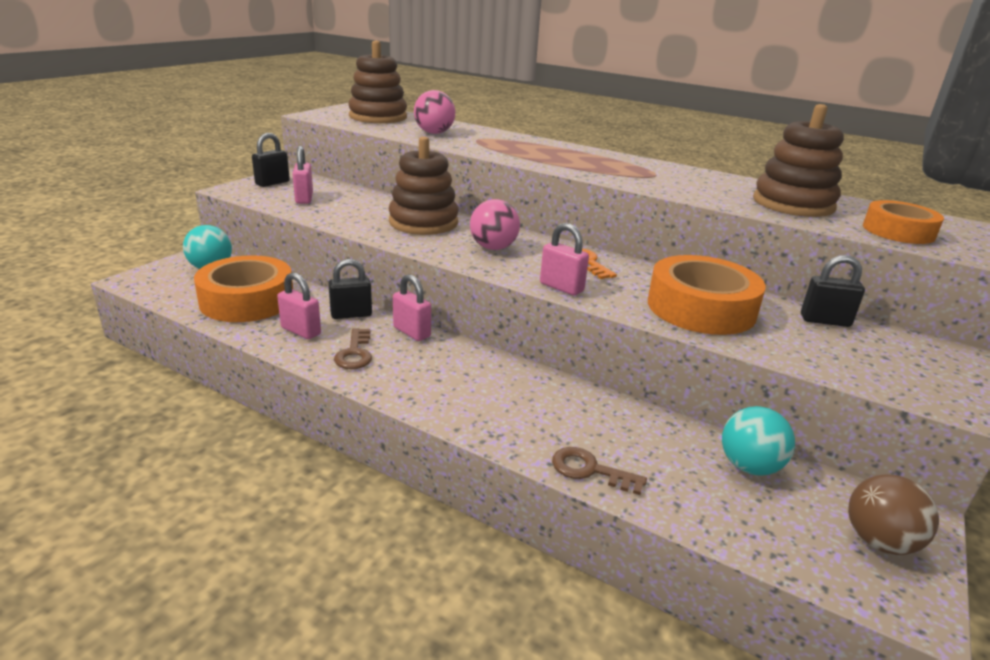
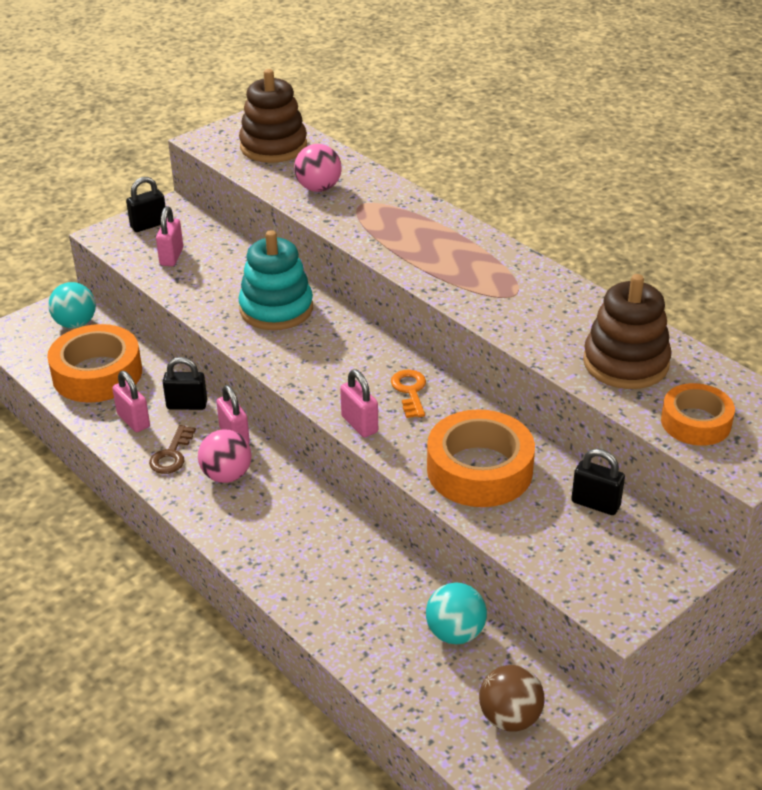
camera: 20 degrees right, 10 degrees up
(423, 222) = (276, 309): brown stacking toy -> turquoise stacking toy
(493, 248) = (327, 358): pink ball -> pink ball (226, 475)
(590, 470) = (313, 610): brown key -> none

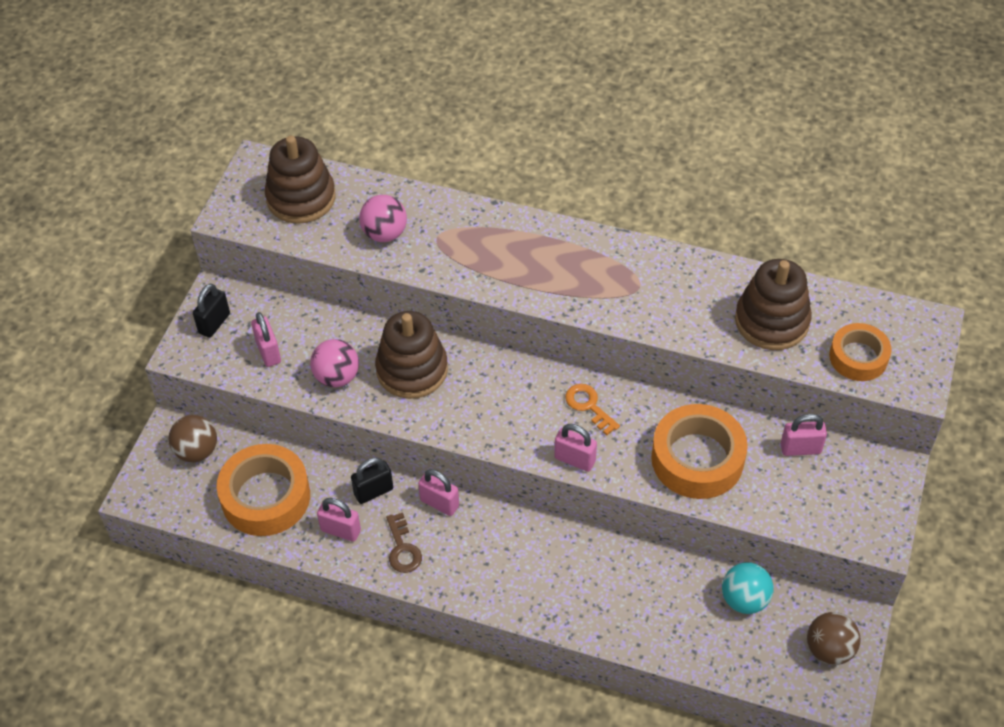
camera: 30 degrees left, 15 degrees up
(75, 323) = (197, 451): turquoise ball -> brown ball
(226, 475) = (465, 546): pink ball -> pink ball (337, 377)
(276, 309) = (412, 370): turquoise stacking toy -> brown stacking toy
(595, 504) = (800, 449): black padlock -> pink padlock

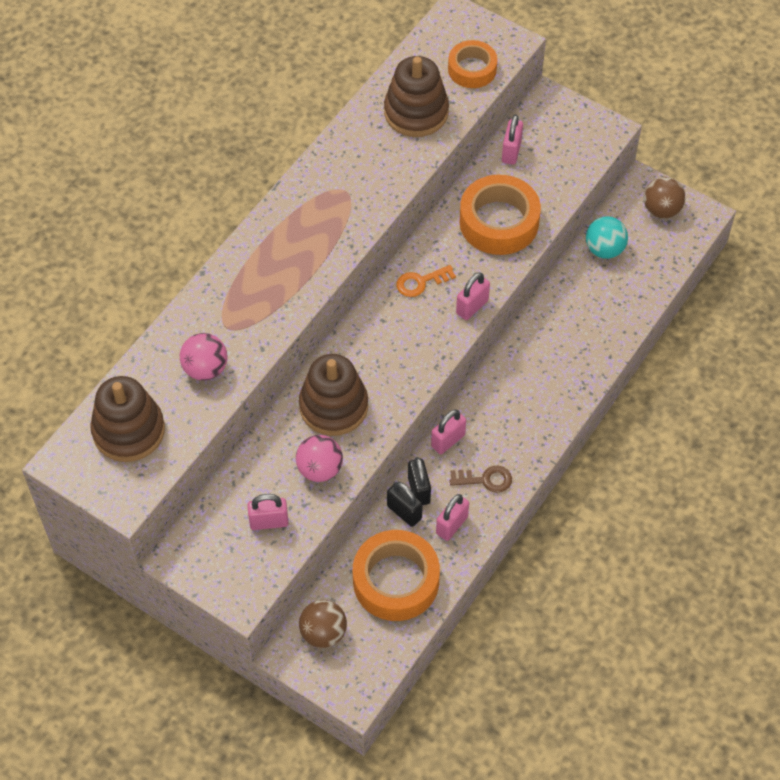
camera: 75 degrees left, 5 degrees up
(214, 323) = (215, 564): black padlock -> black padlock (404, 512)

